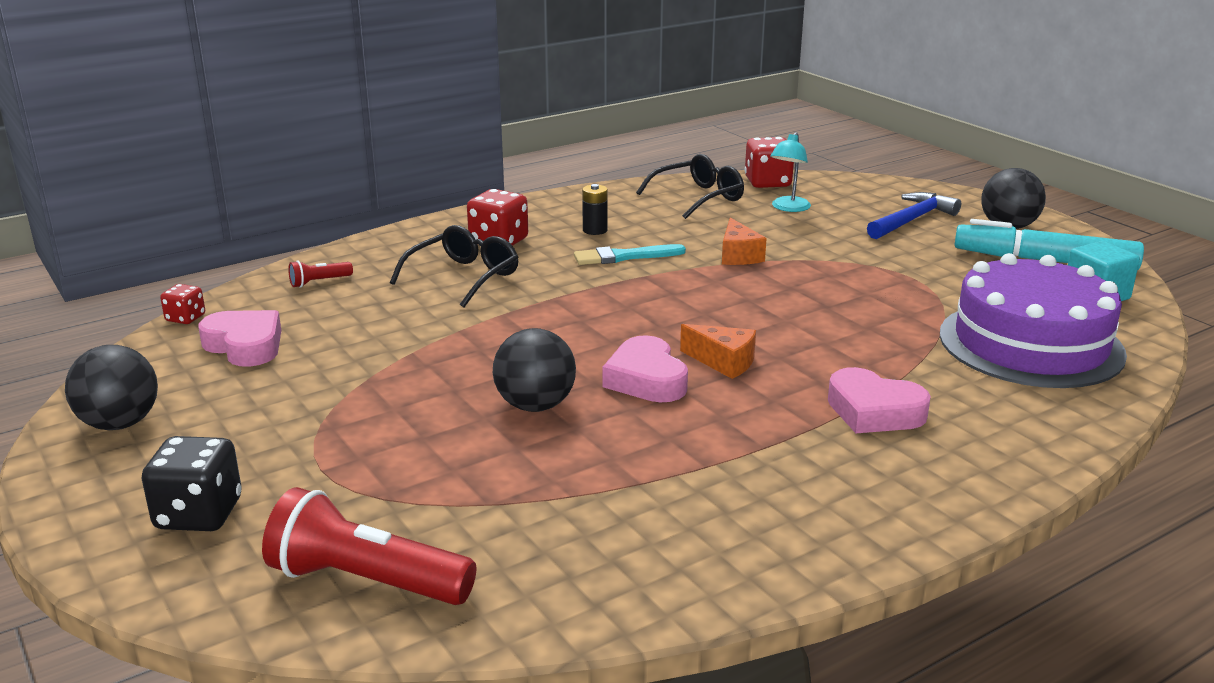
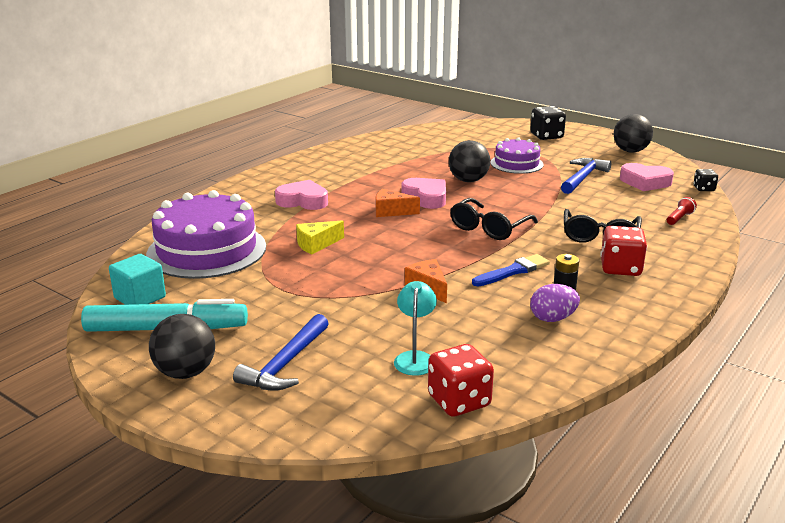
camera: 160 degrees right, 0 degrees up
(185, 318) = (704, 189): red dice -> black dice
(327, 373) = (583, 178): none -> blue hammer
(366, 581) = (466, 132): red flashlight -> none
(393, 432) = (516, 163): none -> purple cake
(624, 257) = (513, 271): turquoise brush -> blue brush
(632, 215) = (552, 318): none -> purple egg
(697, 198) = (514, 356): black glasses -> black glasses (489, 228)
(862, 326) = (316, 244): none -> yellow cheese

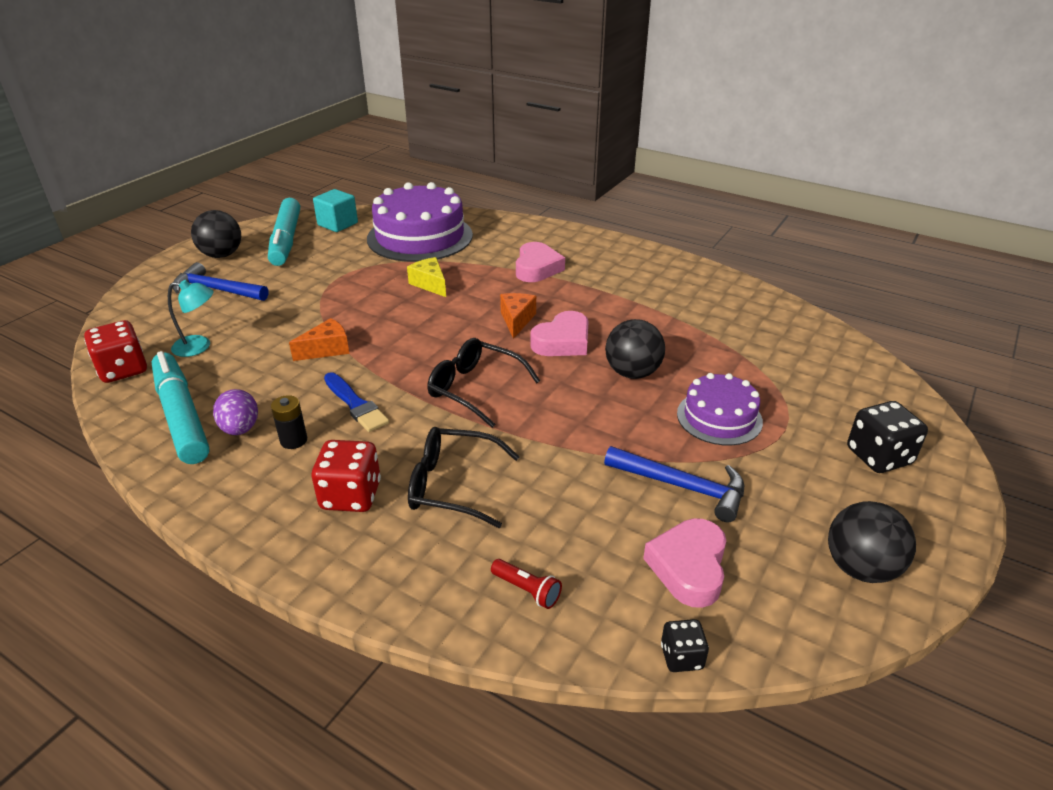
camera: 85 degrees right, 10 degrees up
(537, 350) = (182, 416): none -> turquoise marker

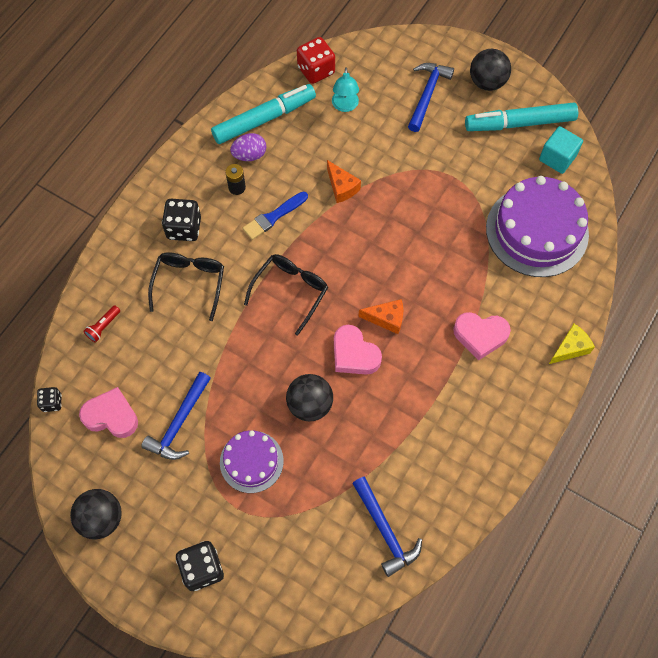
camera: 90 degrees right, 30 degrees up
(351, 495) = (184, 228): red dice -> black dice
(430, 284) = (444, 248): yellow cheese -> yellow cheese (570, 348)
(766, 324) = (385, 530): none -> blue hammer

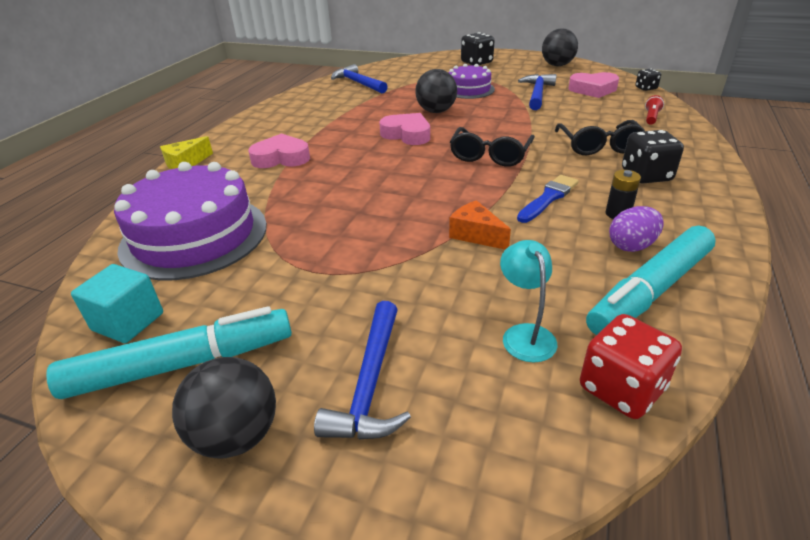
camera: 170 degrees right, 30 degrees down
(386, 319) = (381, 154): orange cheese -> none

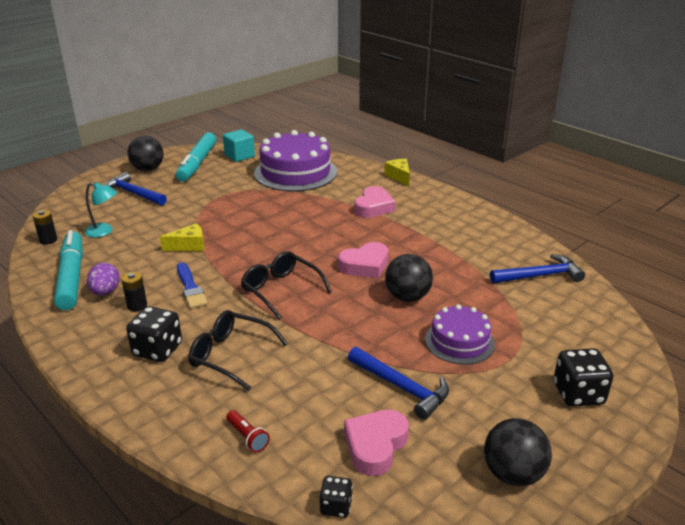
camera: 115 degrees right, 5 degrees down
(476, 235) = (189, 246): orange cheese -> yellow cheese
(621, 388) = (48, 240): red dice -> black battery

